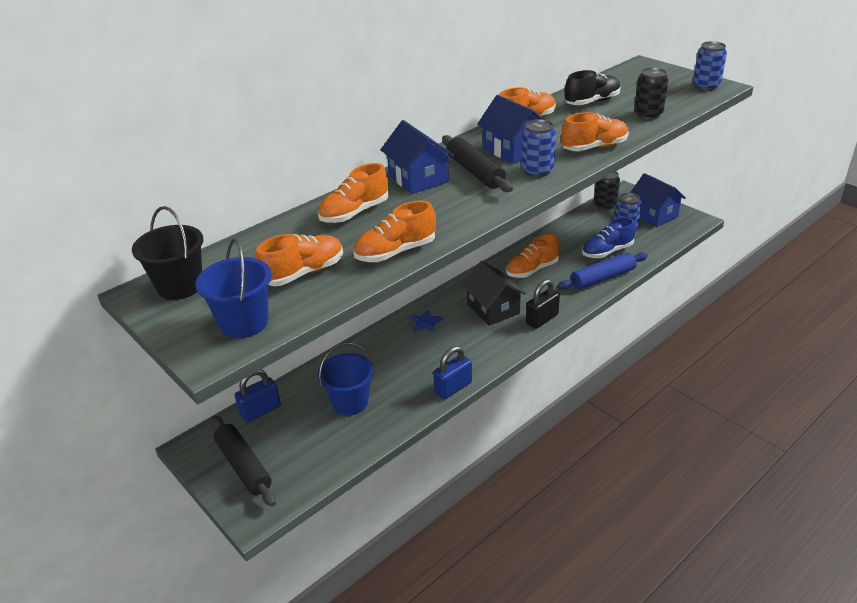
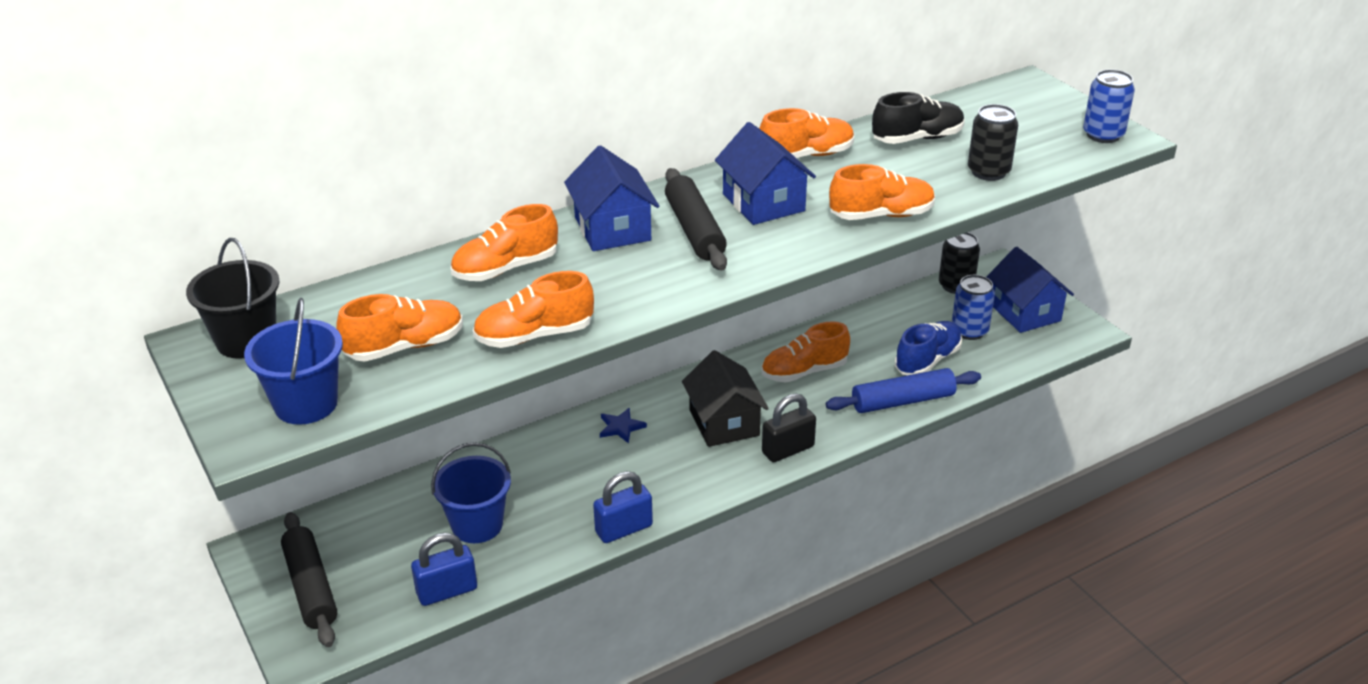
camera: 10 degrees right, 0 degrees up
(260, 410) = (356, 515): blue padlock -> blue padlock (447, 591)
(537, 171) = (781, 241): blue can -> none
(607, 251) = (927, 360): blue shoe -> blue shoe turned 150 degrees clockwise

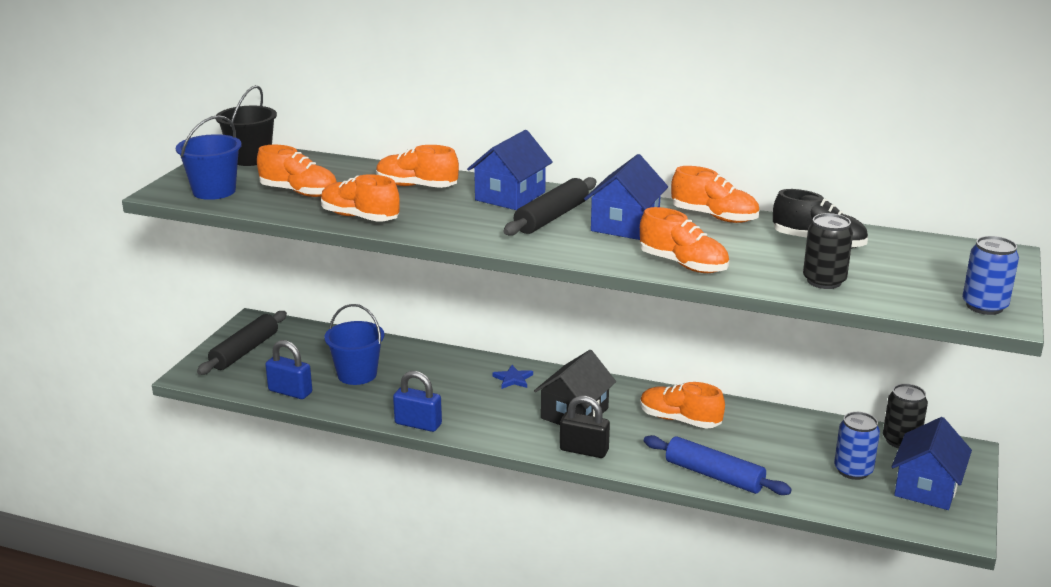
camera: 50 degrees right, 10 degrees down
(927, 360) = (781, 466): blue shoe -> none

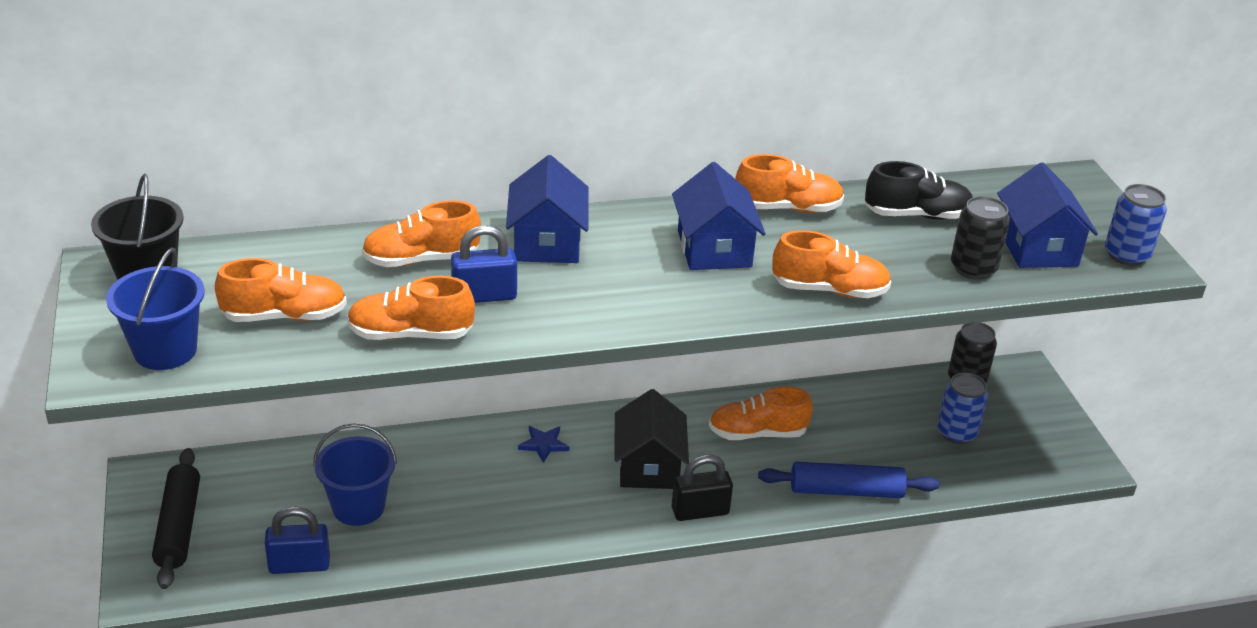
camera: 35 degrees left, 10 degrees up
(418, 424) = (496, 549): blue padlock -> blue padlock (484, 296)
(551, 217) = (627, 262): black rolling pin -> none
(926, 487) = (1028, 427): blue house -> blue house (1037, 247)

